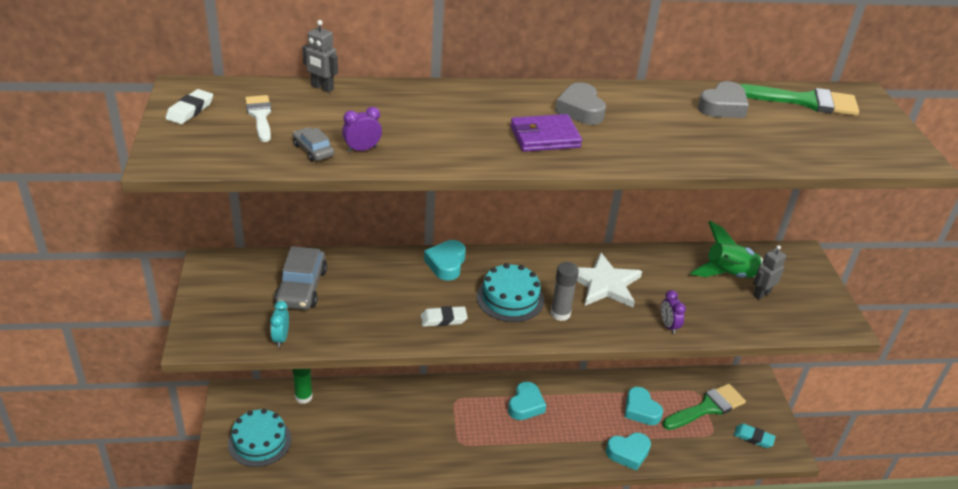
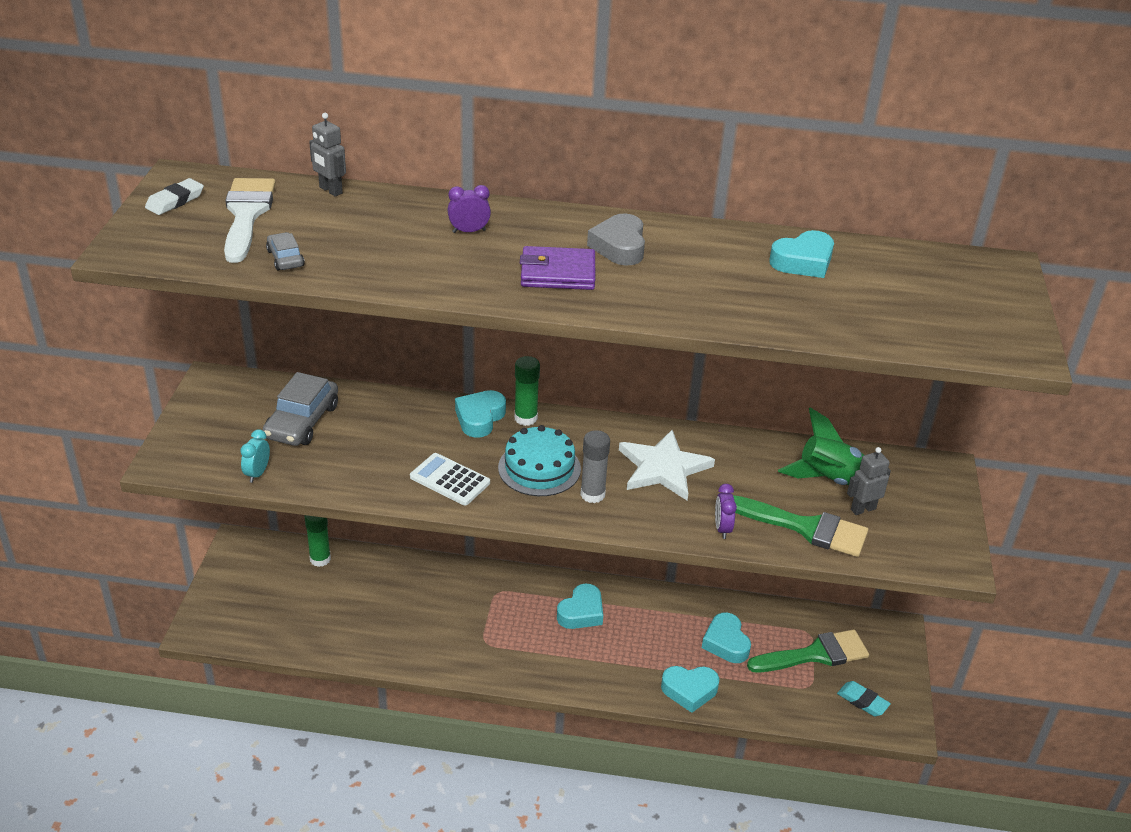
camera: 15 degrees right, 0 degrees up
(259, 441) = (254, 600): turquoise cake -> none
(260, 116) = (246, 215): white brush -> white brush, size x1.63
(362, 149) = (339, 263): purple clock -> purple clock (469, 231)
(443, 319) = (449, 480): white eraser -> white calculator
(482, 259) = (525, 418): none -> green glue stick
(723, 107) = (803, 262): grey heart -> turquoise heart
(805, 101) = (918, 266): green brush -> green brush (805, 527)

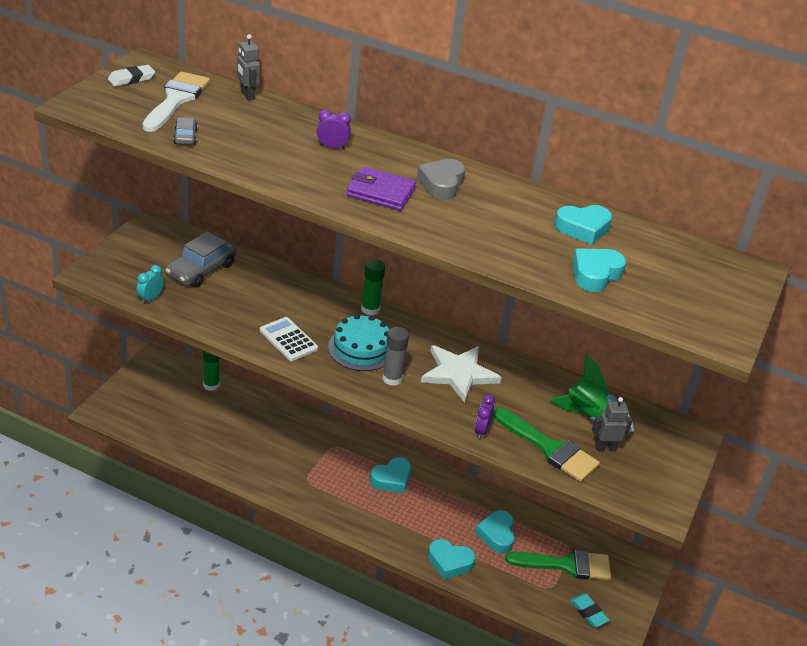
camera: 15 degrees right, 0 degrees up
(480, 418) = (335, 300): turquoise heart -> turquoise heart (595, 274)

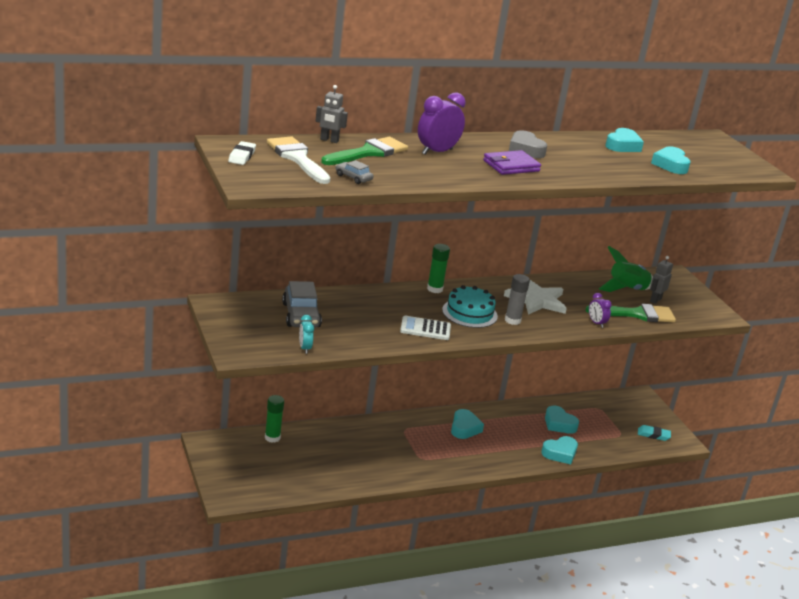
camera: 45 degrees left, 10 degrees down
(332, 147) = (437, 152): purple clock -> purple clock, size x1.81
(566, 565) = (610, 418): green brush -> green brush (368, 152)

